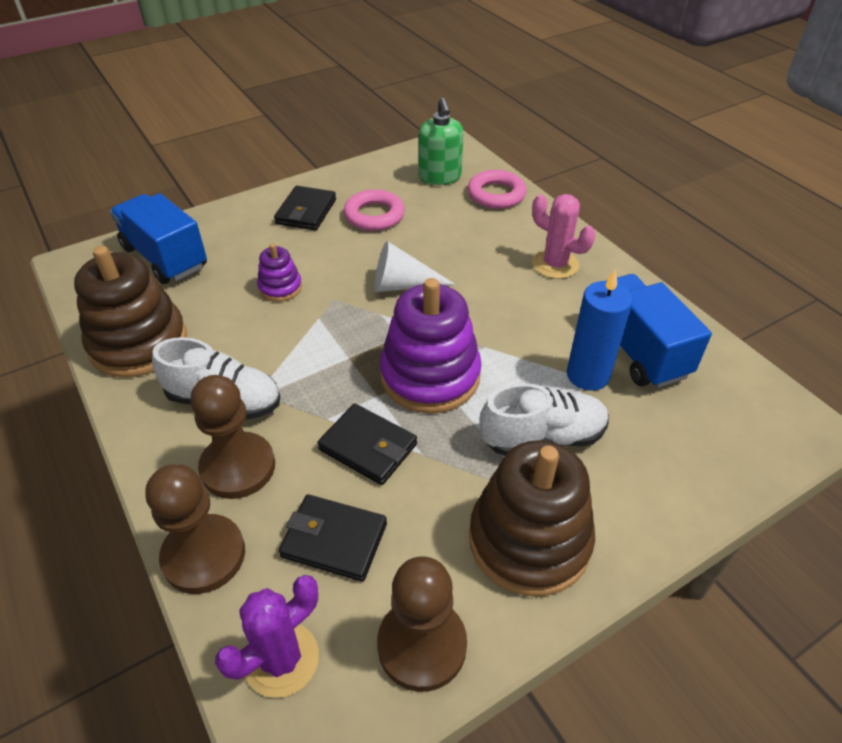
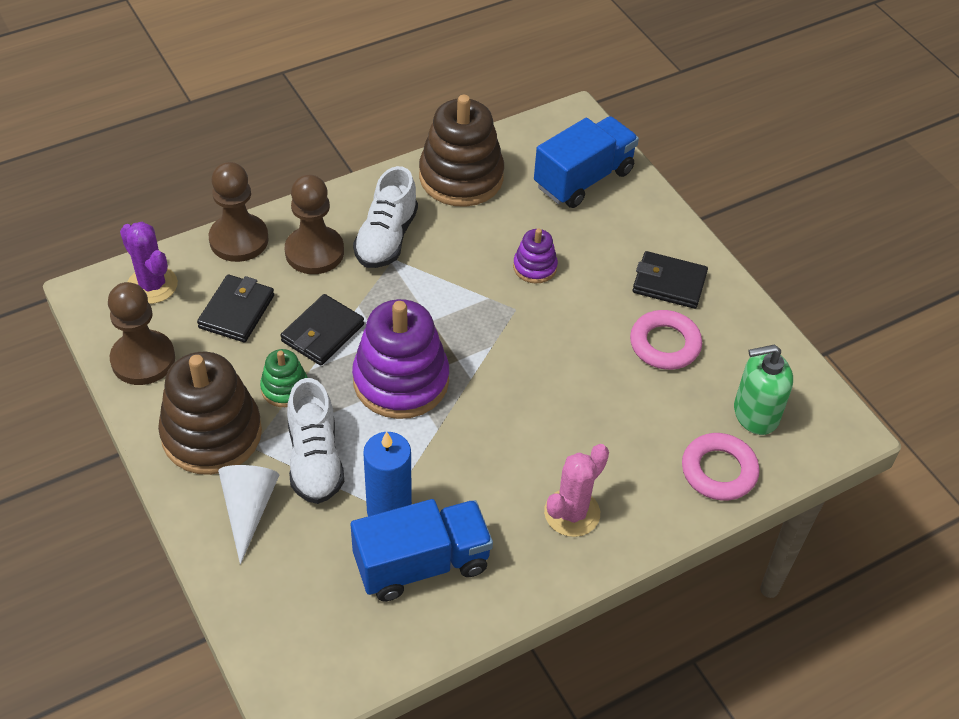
camera: 90 degrees right, 5 degrees up
(403, 285) = (536, 366): white cone -> white cone (248, 509)
(452, 474) = (285, 388): none -> green stacking toy

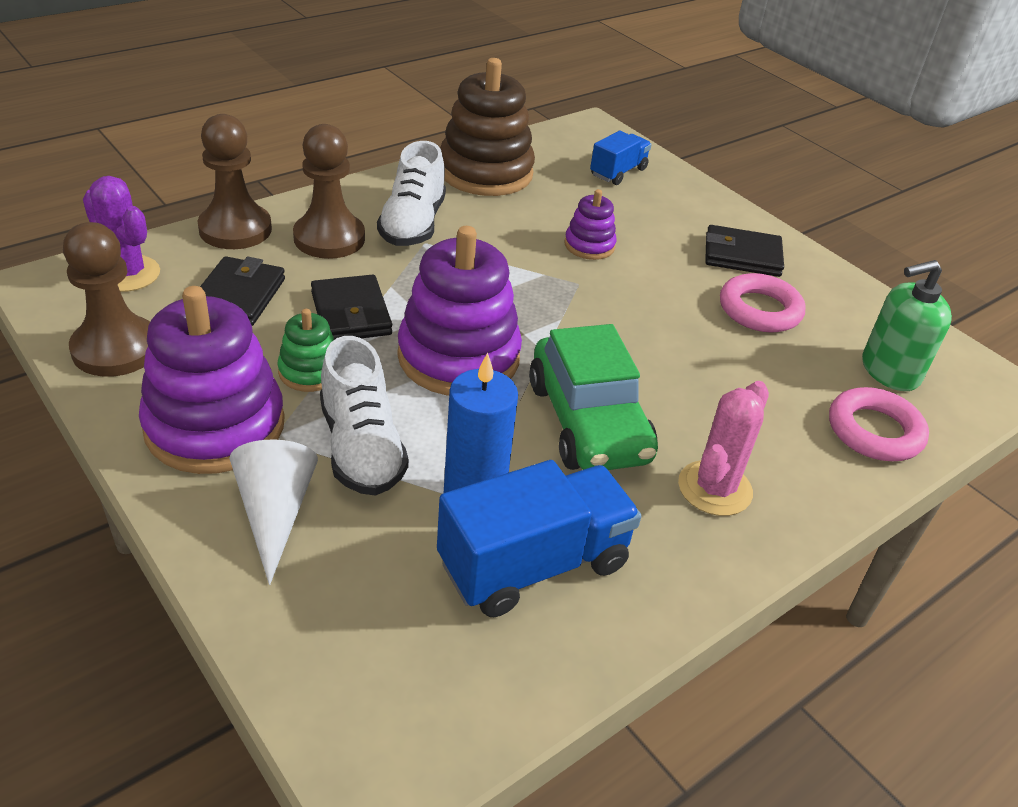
camera: 10 degrees left, 10 degrees down
(212, 434) = (215, 426): brown stacking toy -> purple stacking toy
(323, 333) = (351, 313): black wallet -> black wallet turned 45 degrees counterclockwise
(489, 448) = (588, 422): none -> green car
(583, 179) = (618, 172): blue truck -> blue truck, size x0.58

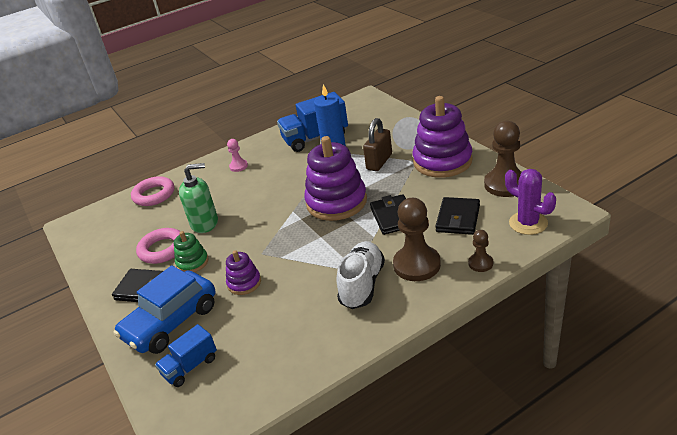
camera: 165 degrees left, 5 degrees down
(235, 229) = (480, 263): brown pawn -> brown pawn, size x0.51
(310, 371) = (408, 186): green stacking toy -> green stacking toy (192, 262)
(361, 447) = (379, 162): white shoe -> brown padlock
(485, 172) = (303, 349): brown stacking toy -> none
(588, 422) = (281, 182): green car -> none
(671, 214) = (171, 322): none -> blue car
(714, 488) = (238, 166): pink cactus -> pink pawn
(889, 371) = (120, 223): green soap dispenser -> green soap dispenser (205, 223)

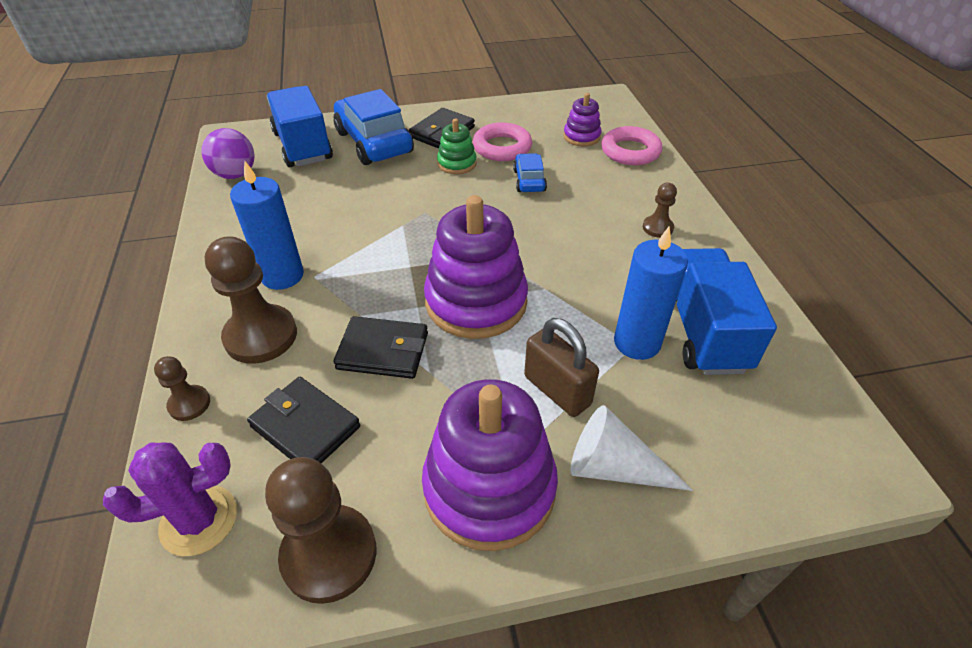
camera: 105 degrees right, 10 degrees up
(190, 367) = (302, 146): blue truck -> blue truck, size x1.73
(205, 223) = (529, 180): green soap dispenser -> blue car
(238, 166) = (657, 228): pink pawn -> brown pawn
(244, 283) = (383, 191): purple stacking toy -> purple stacking toy (581, 137)
(253, 387) = (235, 174): none -> purple ball
(362, 284) = (282, 276): white shoe -> blue candle

